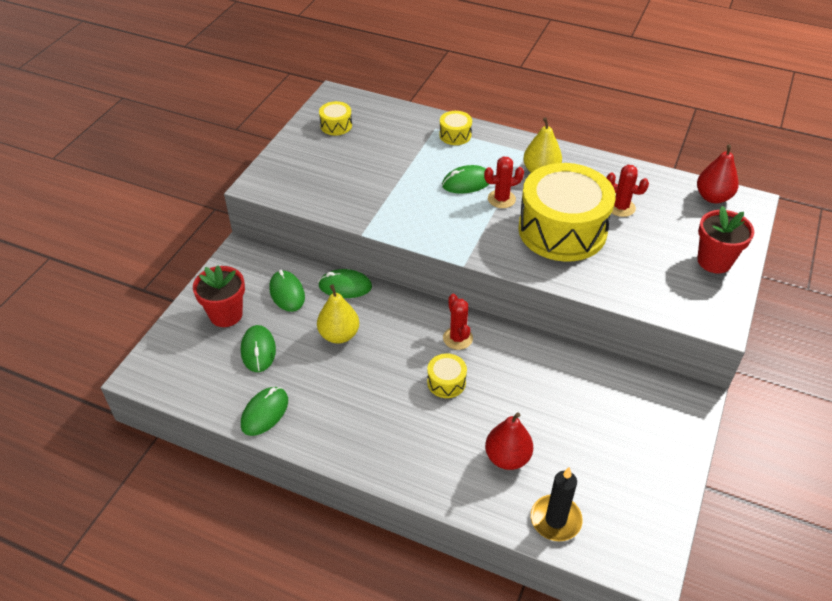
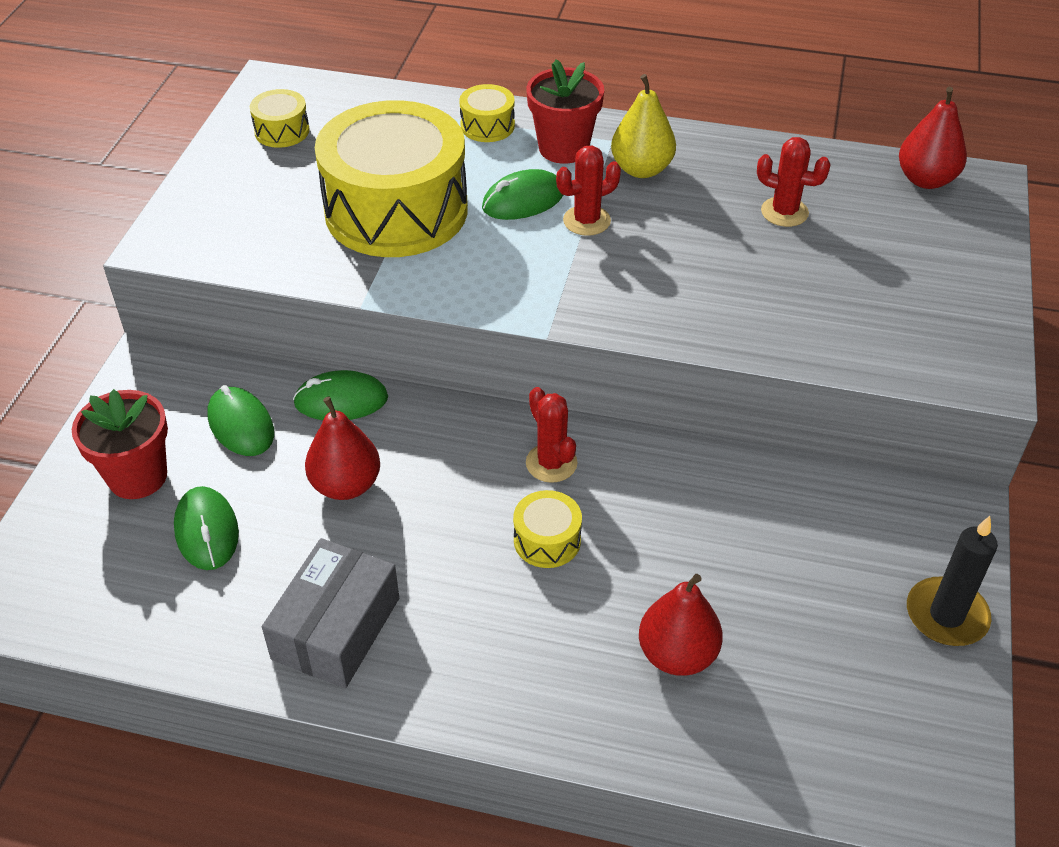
camera: 10 degrees left, 0 degrees up
(265, 413) = (237, 640): green mouse -> none
(319, 414) = (336, 628): none -> grey box
(339, 335) = (346, 485): yellow pear -> red pear
(555, 520) = (781, 749): black candle -> black candle (946, 615)
(562, 230) = (698, 259): yellow drum -> yellow drum (396, 211)
(714, 261) = (953, 280): red flower pot -> red flower pot (563, 148)

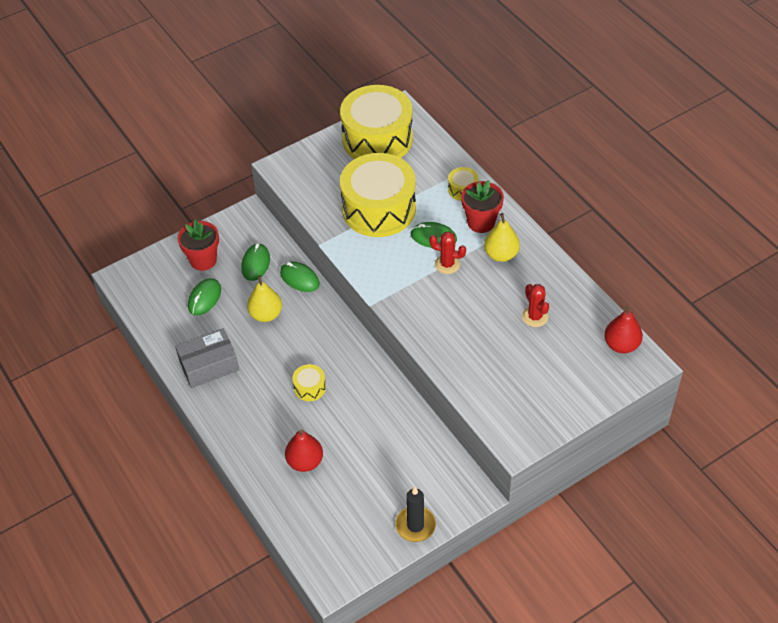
camera: 45 degrees right, 5 degrees up
(282, 131) = (377, 139): yellow drum -> yellow drum, size x2.44
(346, 485) = (266, 314): red pear -> yellow pear
(551, 463) = (345, 359): red cactus -> none

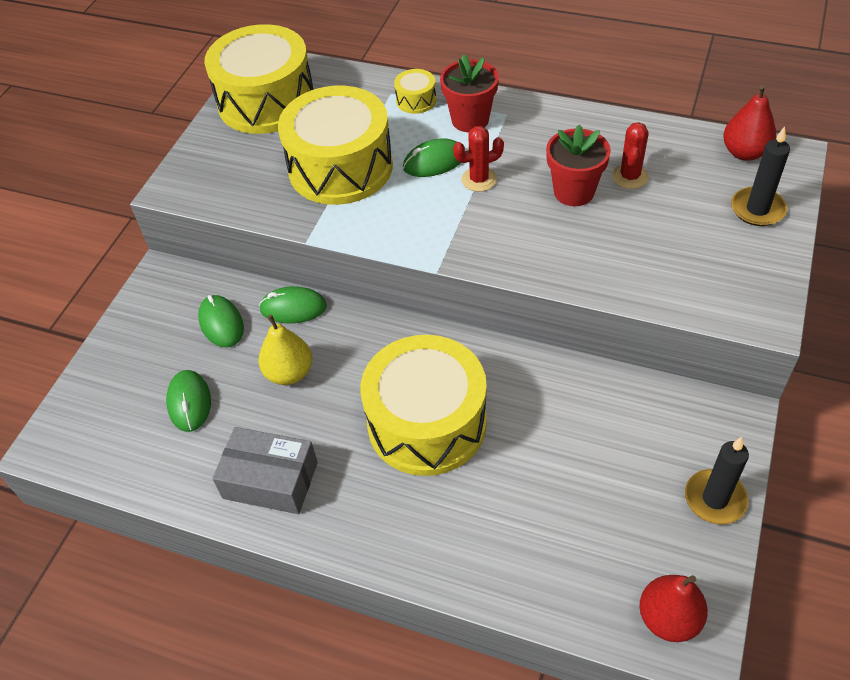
camera: 35 degrees left, 0 degrees up
(203, 260) = (146, 359): red flower pot -> red flower pot (574, 192)
(209, 365) = (270, 480): grey box -> grey box turned 75 degrees clockwise
(305, 462) = (509, 516): red pear -> red pear (668, 618)
(310, 387) = (427, 423): yellow drum -> yellow drum, size x2.44
(501, 254) = (526, 138): yellow pear -> none
(535, 317) = (630, 177): red cactus -> red cactus turned 75 degrees clockwise
(586, 383) = (757, 209): none -> black candle

